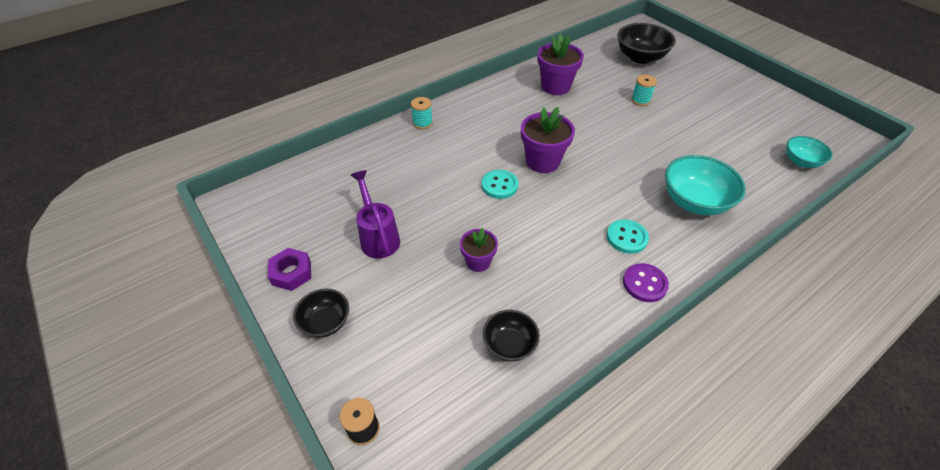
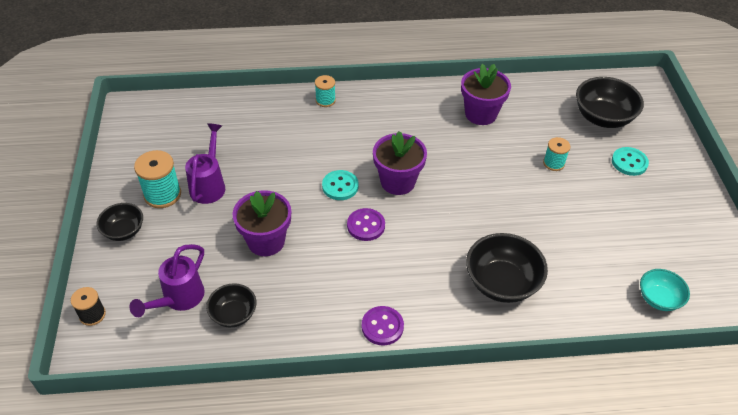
camera: 30 degrees right, 0 degrees up
(291, 273) = (129, 183): purple nut -> none
(338, 267) = (162, 194): none -> turquoise spool
(443, 360) = (178, 299): none -> purple watering can
(478, 262) = (266, 241): purple flower pot -> purple flower pot, size x1.65
(551, 207) = (366, 225): none -> purple button
(626, 237) = (406, 282): turquoise button -> turquoise button (629, 162)
(694, 202) = (502, 283): turquoise bowl -> black bowl

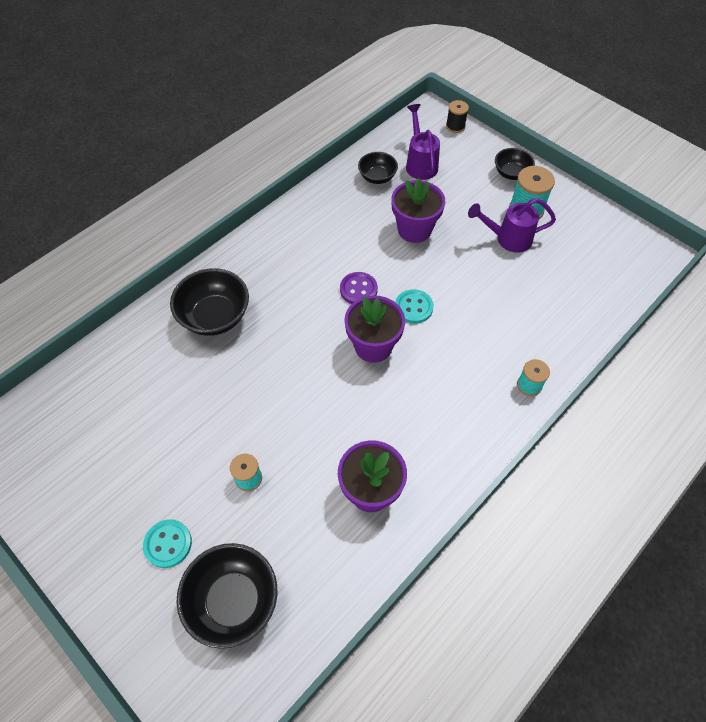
camera: 140 degrees right, 10 degrees up
(209, 184) = (507, 239): purple watering can -> purple watering can turned 120 degrees clockwise
(382, 326) = (276, 231): purple button -> none
(659, 299) = (75, 390): turquoise bowl -> none

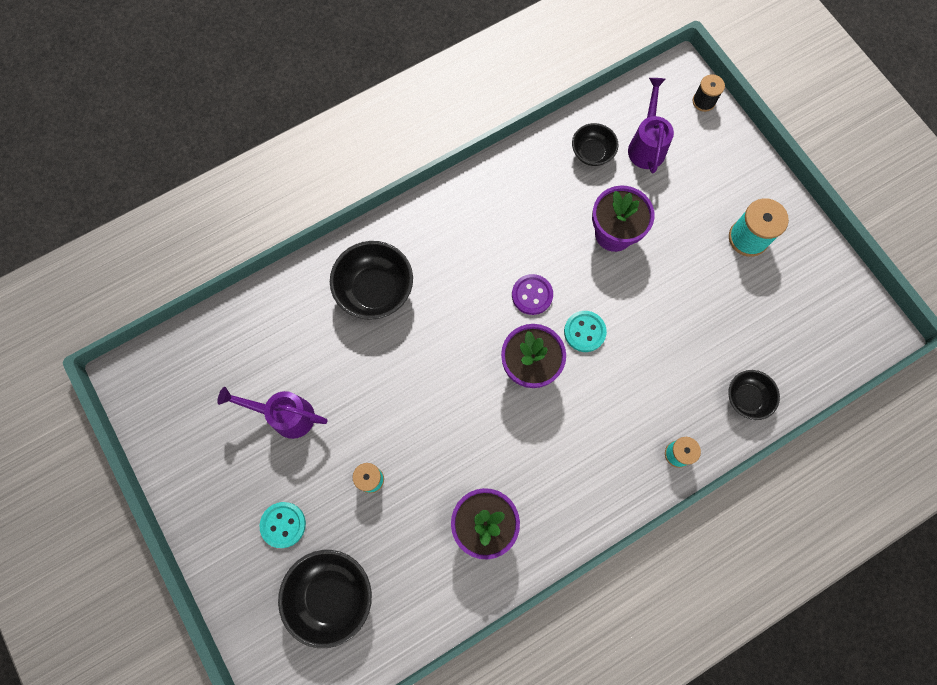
camera: 15 degrees right, 15 degrees up
(507, 239) = (714, 271): purple watering can -> purple watering can (285, 415)
(511, 173) = (748, 184): black bowl -> black bowl (746, 398)

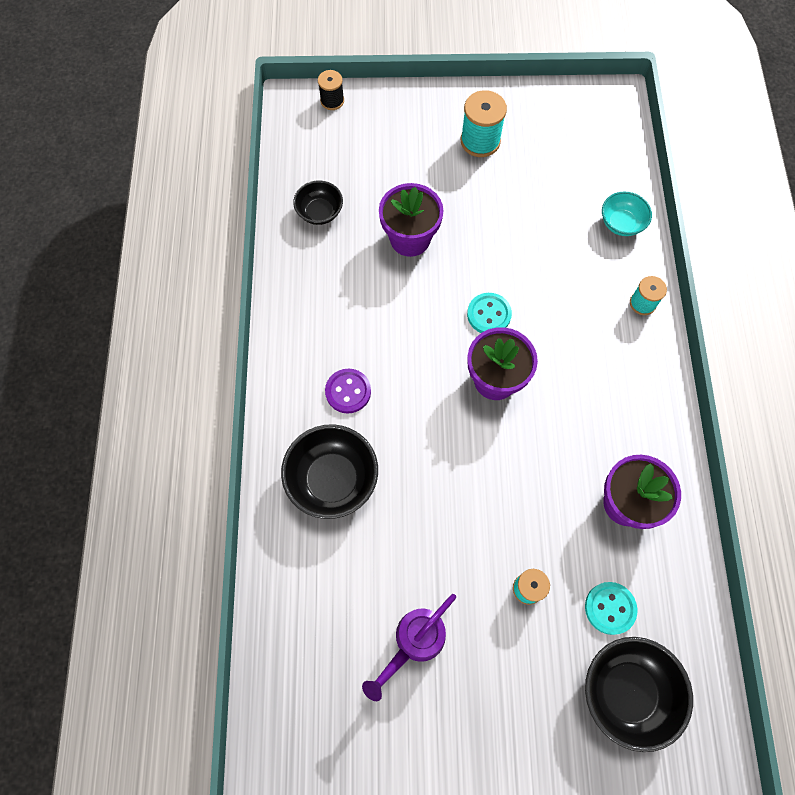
camera: 60 degrees left, 5 degrees down
(283, 525) = (529, 706): turquoise button -> turquoise button (610, 608)
(532, 295) = (426, 339): purple button -> purple button (348, 391)
(646, 145) = (342, 166): purple watering can -> none
(746, 398) = (621, 223): black bowl -> turquoise bowl

